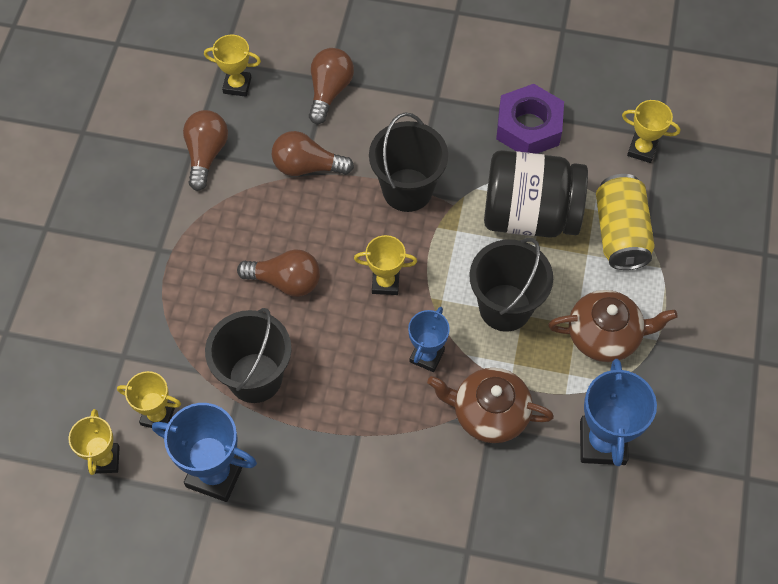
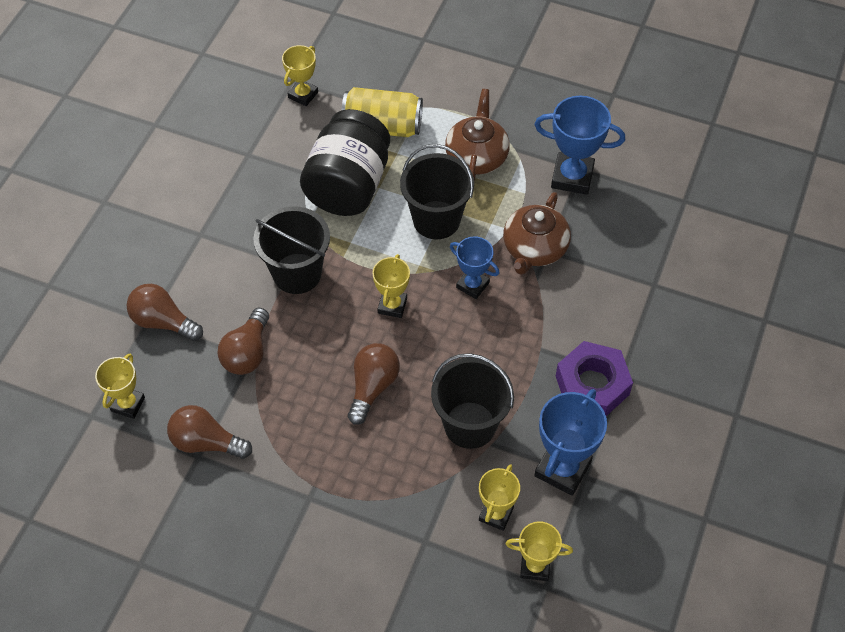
camera: 80 degrees left, 5 degrees down
(529, 127) = (255, 169): purple nut -> purple nut (592, 385)

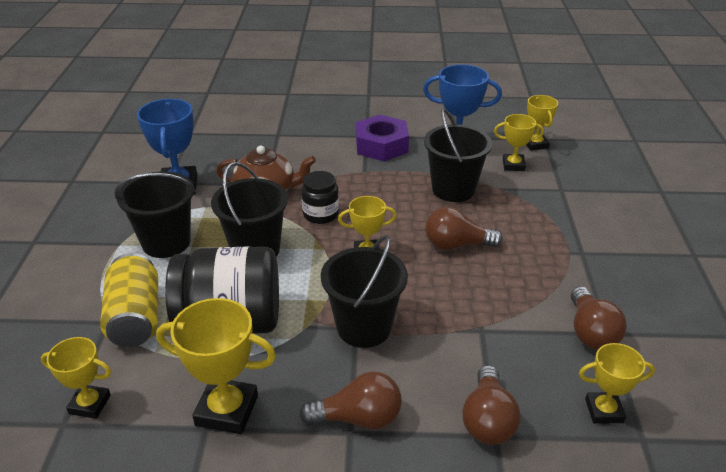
camera: 110 degrees left, 20 degrees down
(247, 353) = (478, 335): brown light bulb -> brown light bulb (358, 418)
(257, 168) = (227, 410): none -> yellow trophy
(472, 285) = (320, 214): blue trophy -> black jar
(476, 156) = (166, 242): brown teapot -> black bucket

